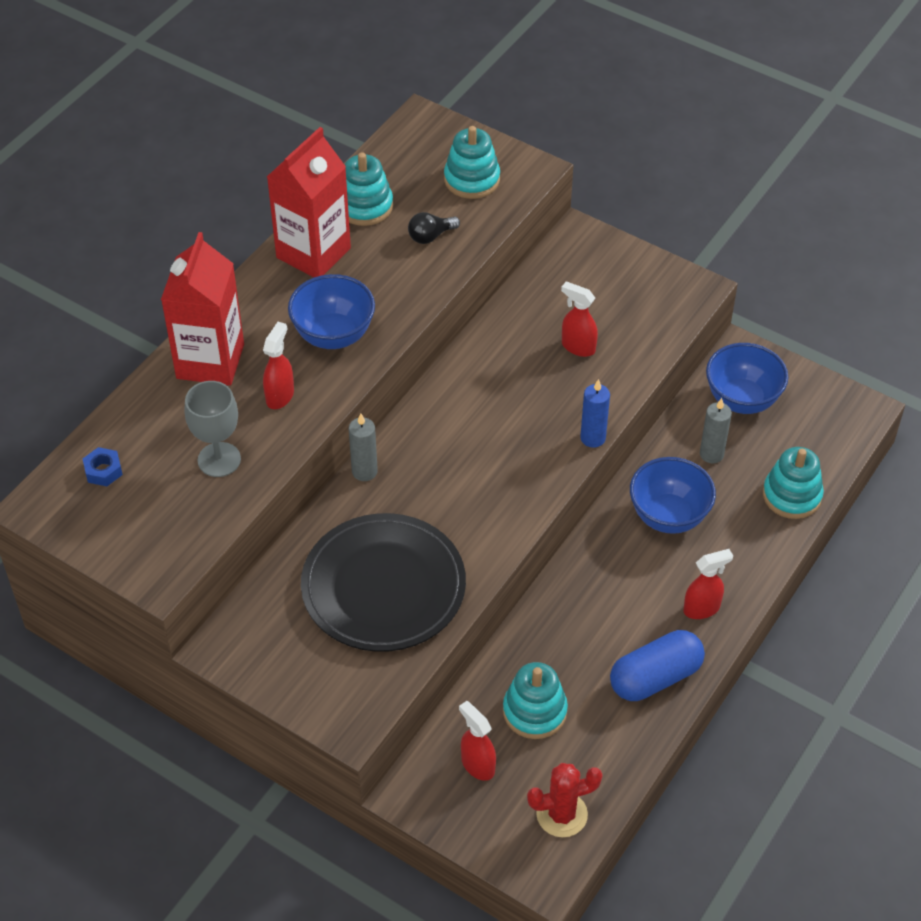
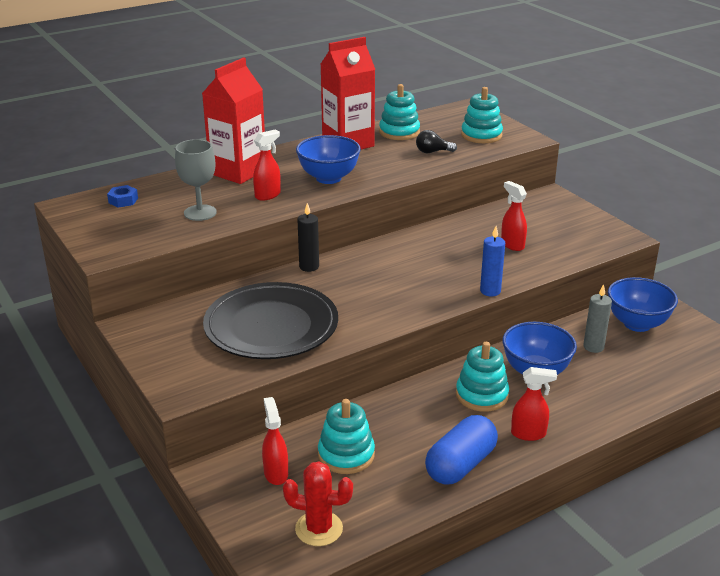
camera: 25 degrees right, 20 degrees down
(364, 471) = (309, 267): grey candle -> black candle
(655, 677) = (460, 465): blue capsule -> blue capsule turned 45 degrees counterclockwise
(792, 495) = (648, 388): turquoise stacking toy -> turquoise stacking toy (482, 395)

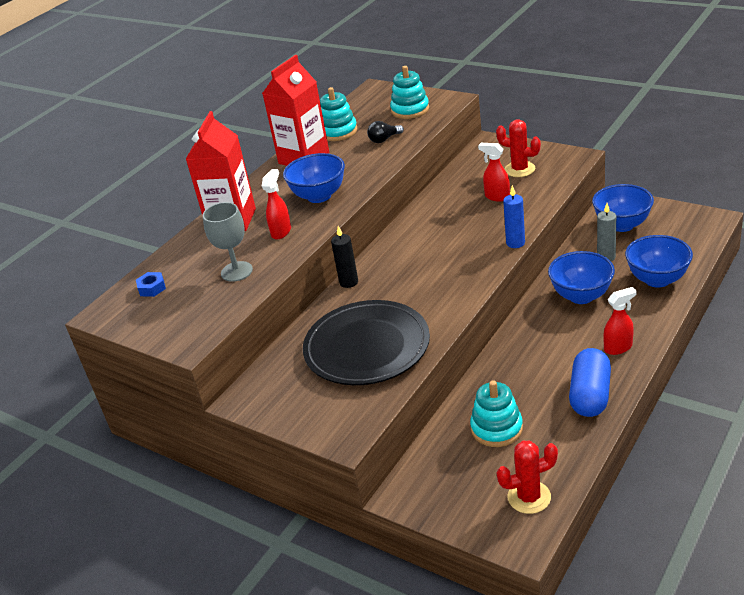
camera: 20 degrees left, 5 degrees up
(276, 473) = (455, 470): red spray bottle -> none
(482, 395) = (557, 332): turquoise stacking toy -> none
(557, 229) = (519, 169): none -> red cactus
(627, 388) = (657, 279): none -> blue bowl

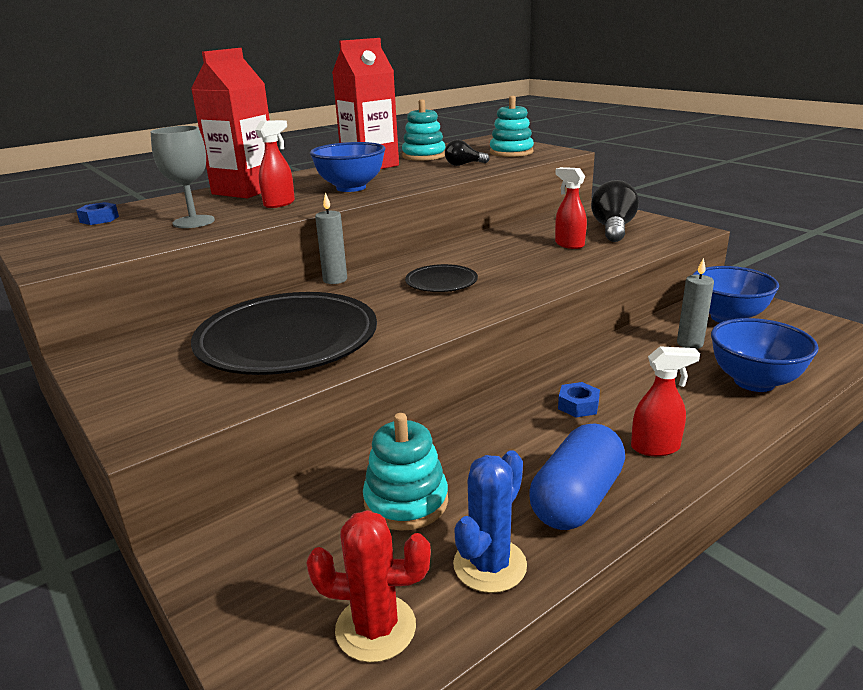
camera: 15 degrees right, 10 degrees down
(349, 282) = (335, 280): black candle -> grey candle
(430, 263) = (441, 282): none -> black plate
(515, 243) = (561, 284): blue candle -> none
(519, 169) = (613, 229): red cactus -> black light bulb
(559, 331) = (578, 405): none -> blue nut
(565, 447) = (490, 565): none -> blue cactus
(581, 296) = (633, 375): blue bowl -> none

